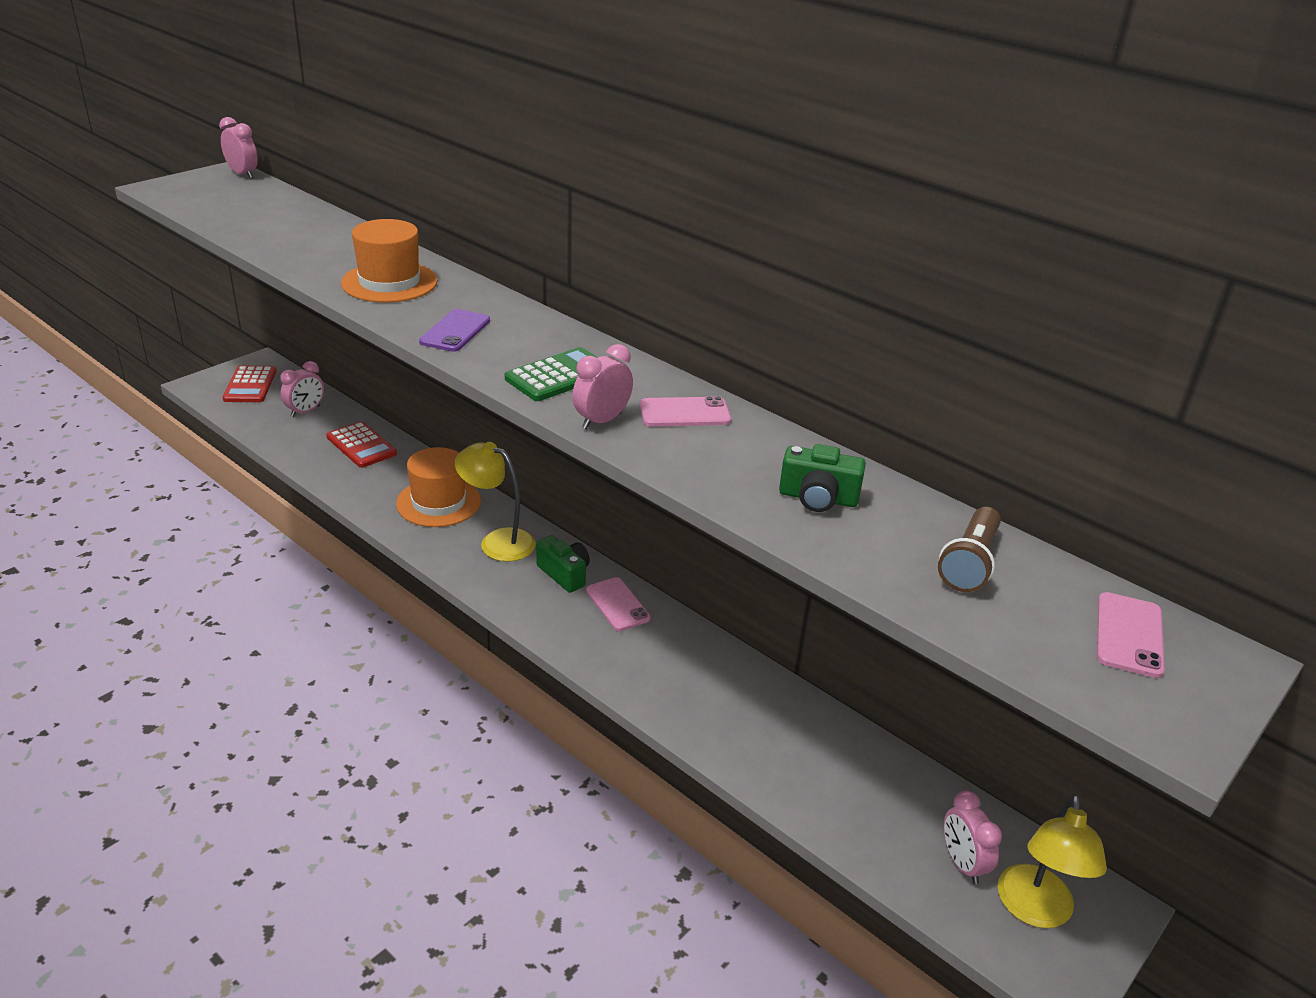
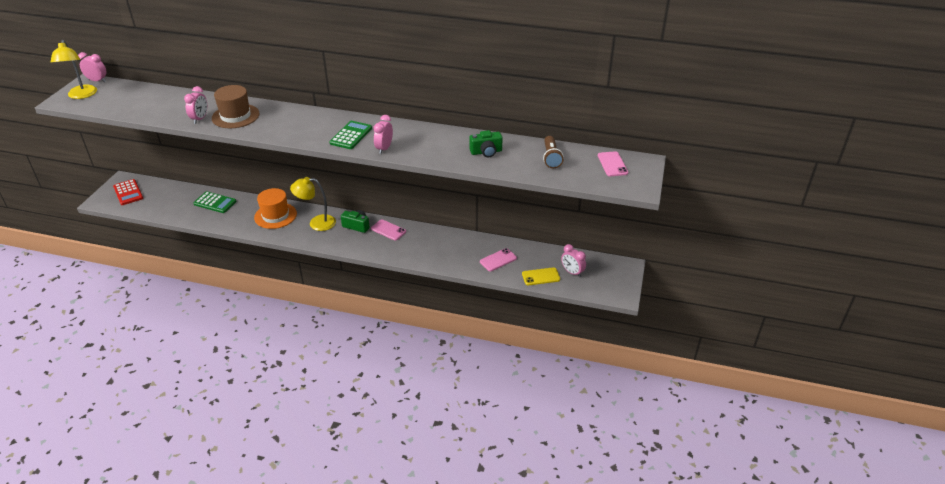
camera: 25 degrees left, 5 degrees up
(305, 411) = (171, 196): pink clock -> pink clock (200, 119)
(361, 445) = (215, 203): red calculator -> green calculator
(389, 282) = (235, 116): orange hat -> brown hat
(455, 331) = (288, 130): purple phone -> none
(684, 413) = (413, 135): pink phone -> pink phone (498, 260)
(879, 842) = (541, 276): none -> yellow phone
(1035, 910) = (602, 277): yellow lamp -> yellow lamp (81, 95)

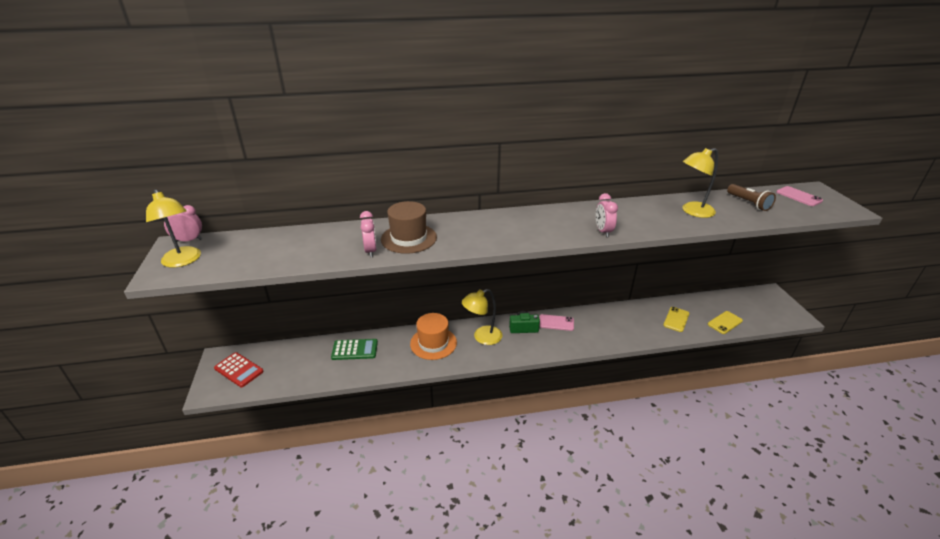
camera: 25 degrees left, 5 degrees down
(351, 135) = (554, 227): green calculator -> none
(486, 152) = (692, 211): green camera -> yellow lamp
(498, 260) = (676, 319): pink phone -> yellow phone
(572, 272) = (742, 311): pink clock -> none

